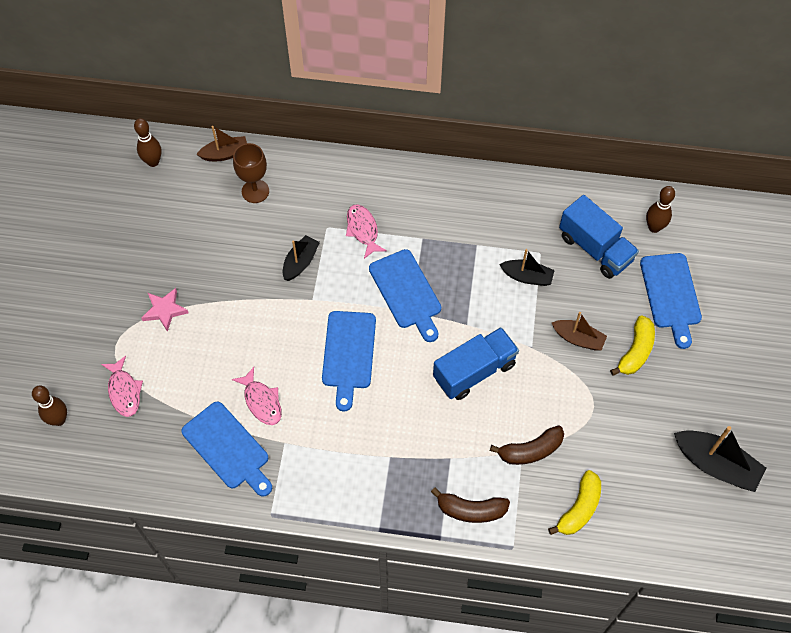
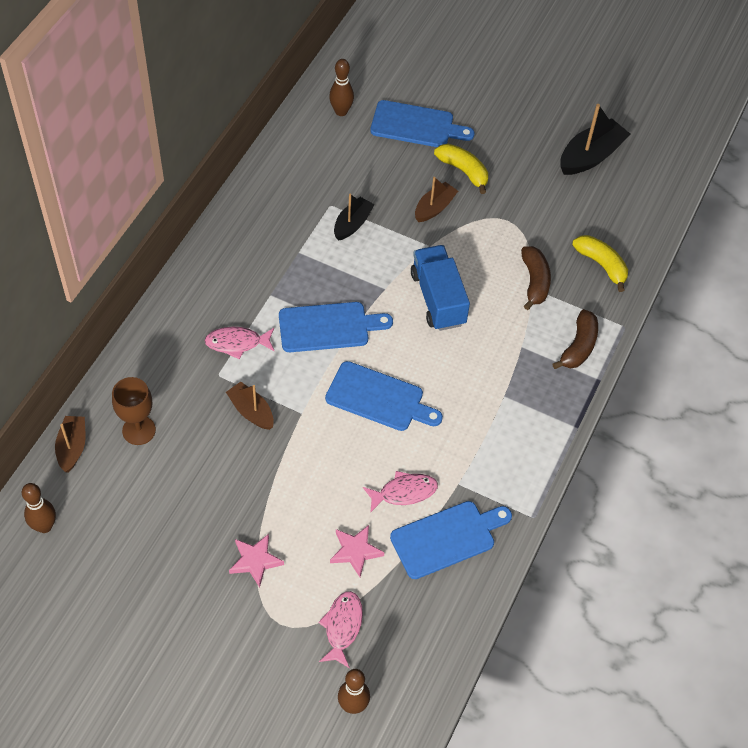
camera: 75 degrees left, 5 degrees down
(124, 391) = (342, 627): pink fish -> pink fish turned 75 degrees counterclockwise
(194, 380) = (355, 551): none -> pink star
(300, 262) = (251, 411): black boat -> brown boat
(595, 248) = (344, 162): blue truck -> none

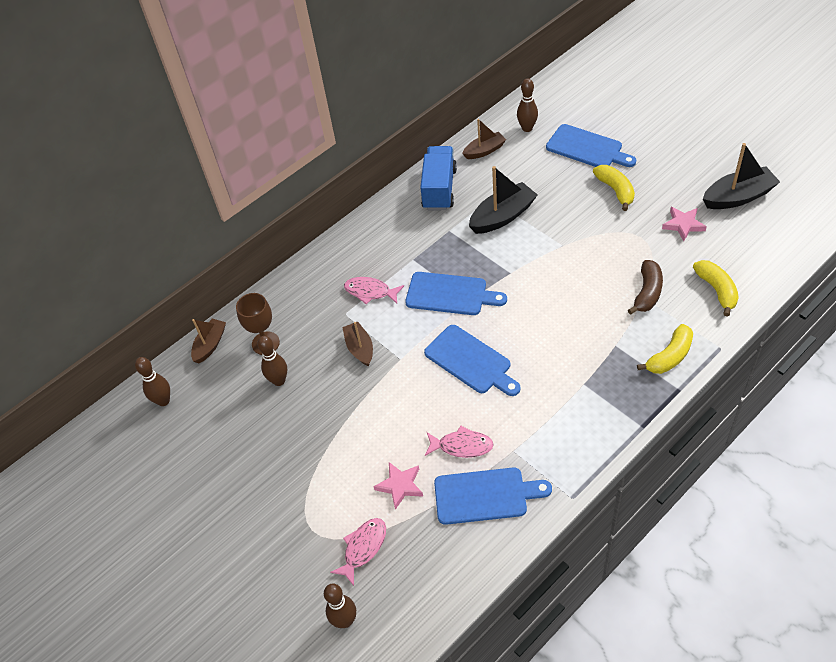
camera: 30 degrees right, 5 degrees down
(173, 470) = (279, 381): none -> brown bowling pin
(255, 561) = (313, 471): pink star -> pink star (683, 225)
(352, 224) = (503, 216): black boat -> black boat, size x1.58
(434, 208) = (578, 215): brown boat -> brown boat (484, 151)
(438, 299) = (554, 290): blue truck -> blue truck (439, 189)
(578, 346) = (669, 356): brown banana -> yellow banana

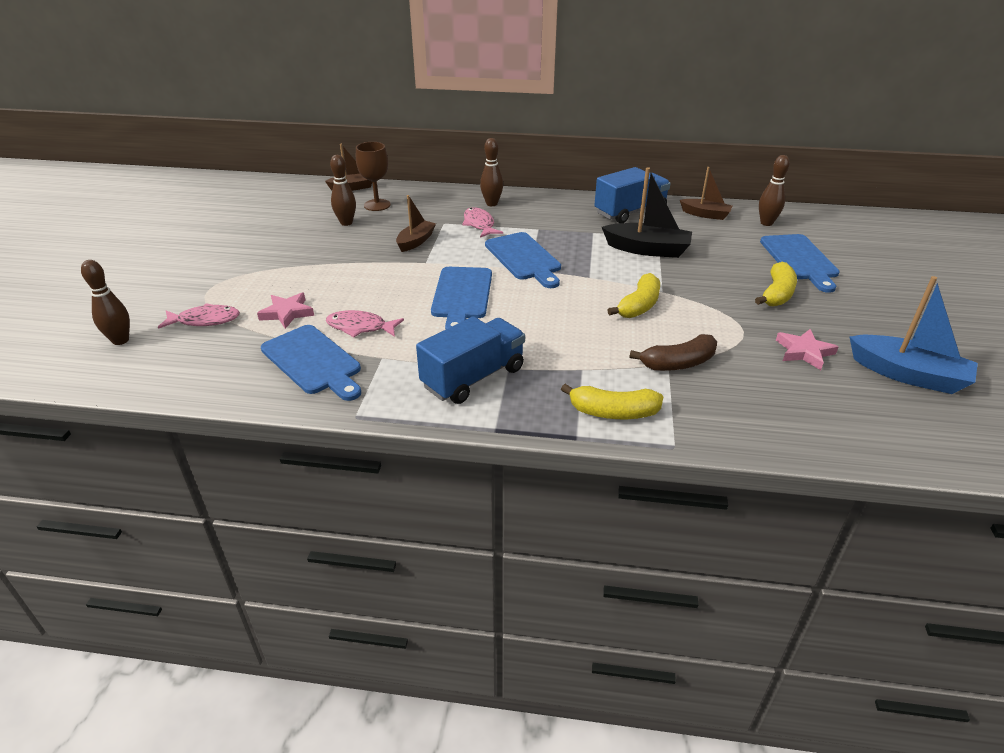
camera: 45 degrees right, 15 degrees down
(163, 401) = (284, 191): brown bowling pin -> brown bowling pin (491, 204)
(462, 446) = (360, 327): pink fish -> pink fish turned 135 degrees clockwise
(579, 409) = (473, 378): none -> blue truck
(716, 290) = (752, 411): yellow banana -> yellow banana (639, 305)
(738, 197) = (908, 375): black boat -> blue boat

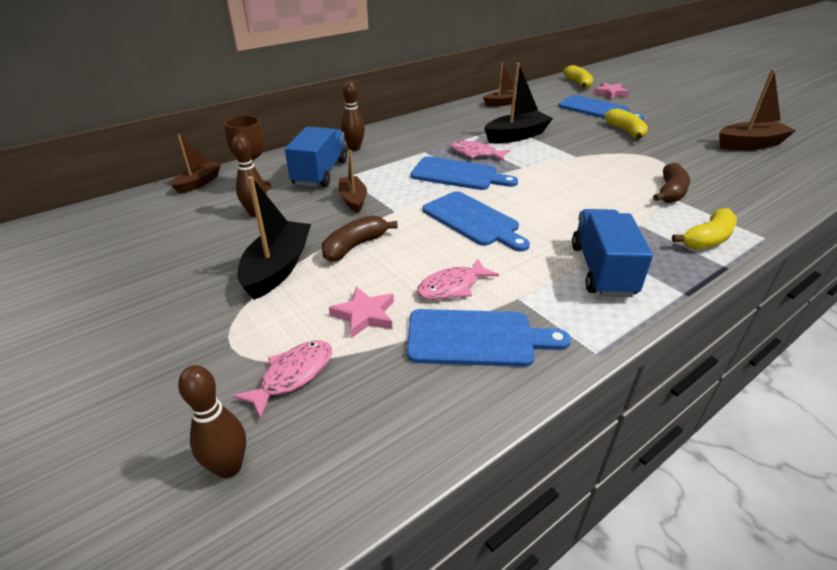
camera: 45 degrees left, 0 degrees up
(297, 262) = (278, 268): none -> black boat
(358, 272) = (355, 246): none -> brown banana
(479, 224) = (377, 166): pink fish -> pink fish (475, 154)
(630, 212) = (458, 118): blue truck -> blue truck (320, 173)
(639, 305) = (583, 170): yellow banana -> yellow banana (578, 84)
(766, 223) = (541, 96): brown bowling pin -> none
(804, 352) = (698, 155): pink star -> pink star (610, 93)
(908, 375) = (750, 144): blue boat -> brown boat

